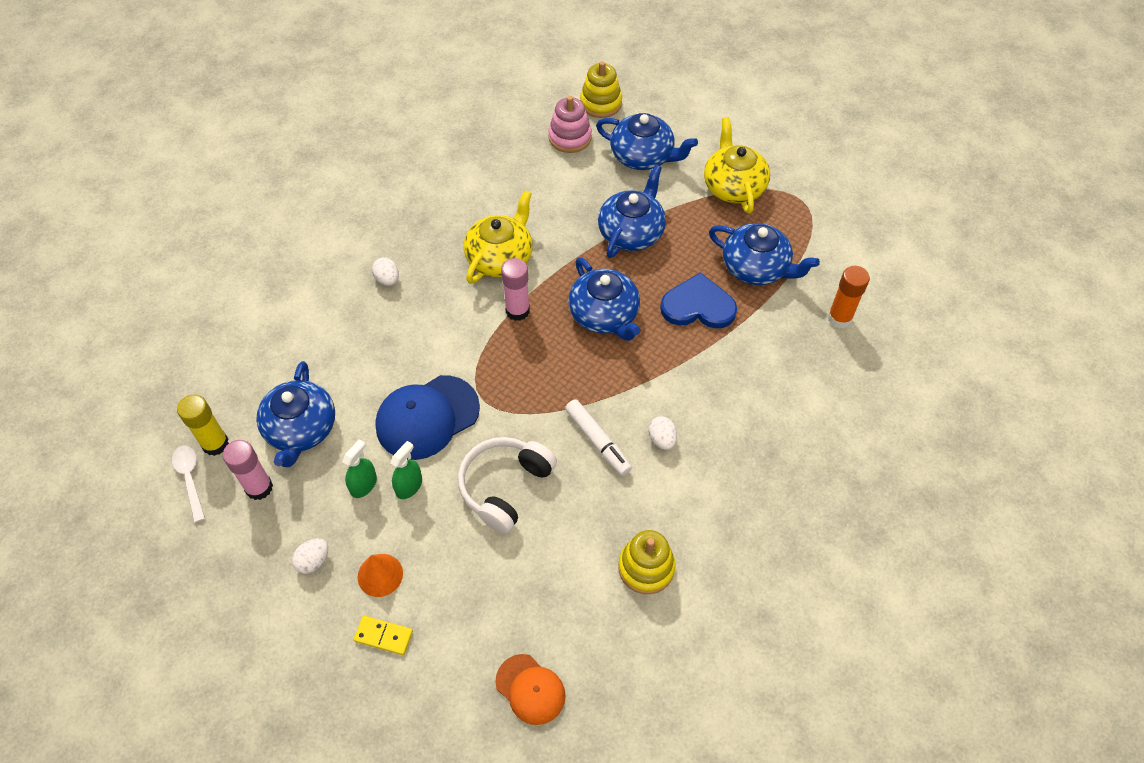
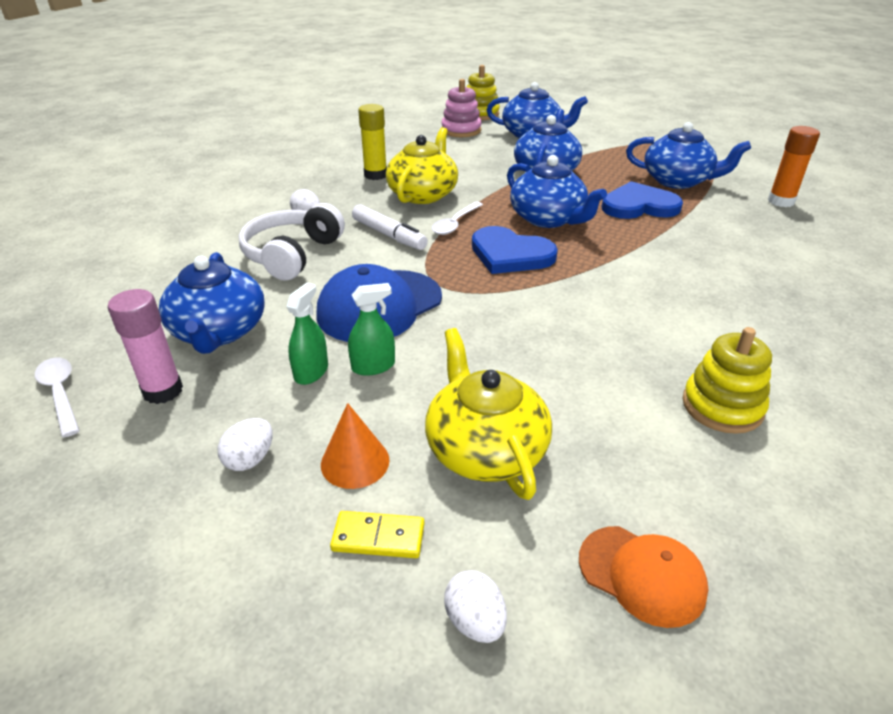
camera: 10 degrees left, 20 degrees down
(215, 444) = (100, 356): yellow glue stick -> yellow glue stick (375, 175)
(409, 486) = (373, 366): green spray bottle -> green spray bottle turned 45 degrees clockwise
(505, 487) = (499, 353): white headphones -> white headphones (292, 254)
(517, 311) = (455, 224): pink glue stick -> white spoon
(552, 364) = (510, 254): none -> blue heart
(597, 441) = (592, 304): white marker -> white marker (389, 235)
(662, 439) = (665, 295): white egg -> white egg (475, 621)
(733, 186) = (623, 143): yellow teapot -> yellow teapot (485, 449)

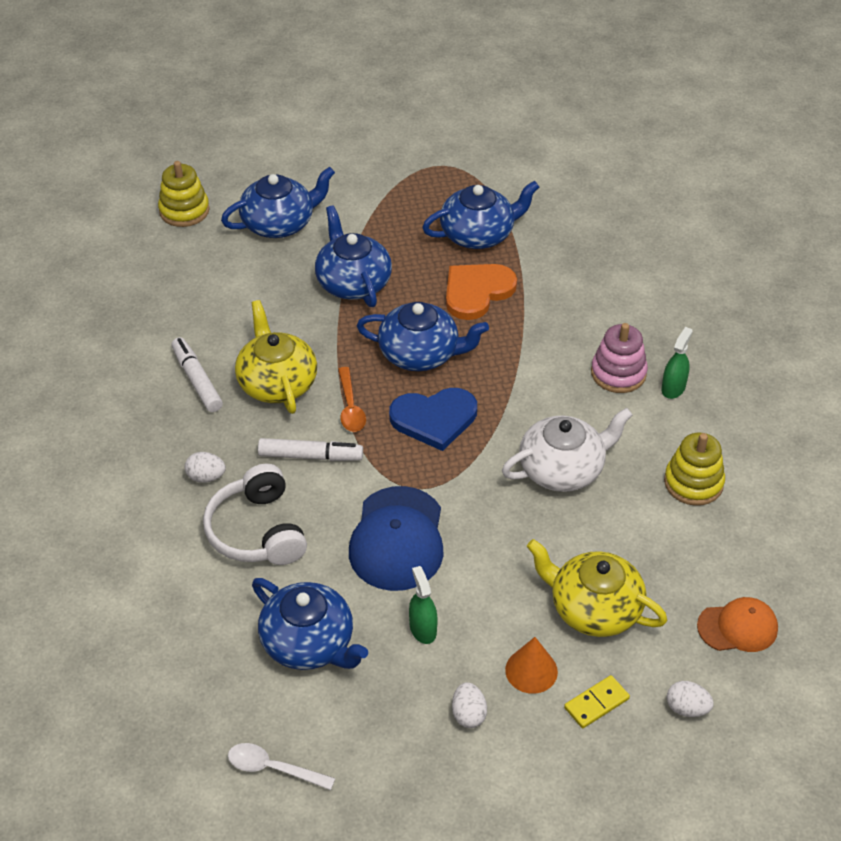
camera: 40 degrees left, 10 degrees up
(163, 391) = (342, 714): pink glue stick -> none
(373, 366) = (458, 595): green spray bottle -> green spray bottle (673, 388)
(375, 175) = (197, 380): yellow glue stick -> white marker
(455, 224) = (350, 407): white spoon -> orange spoon
(461, 130) = (197, 254): pink stacking toy -> pink stacking toy (618, 373)
(585, 331) = (563, 469): none -> white teapot
(639, 206) = (477, 292): blue heart -> orange heart
(781, 201) = (580, 221): orange glue stick -> none

